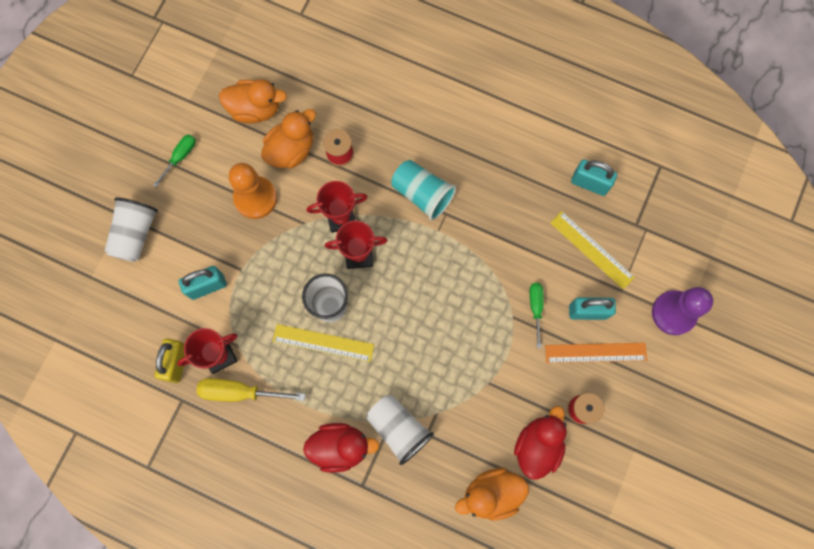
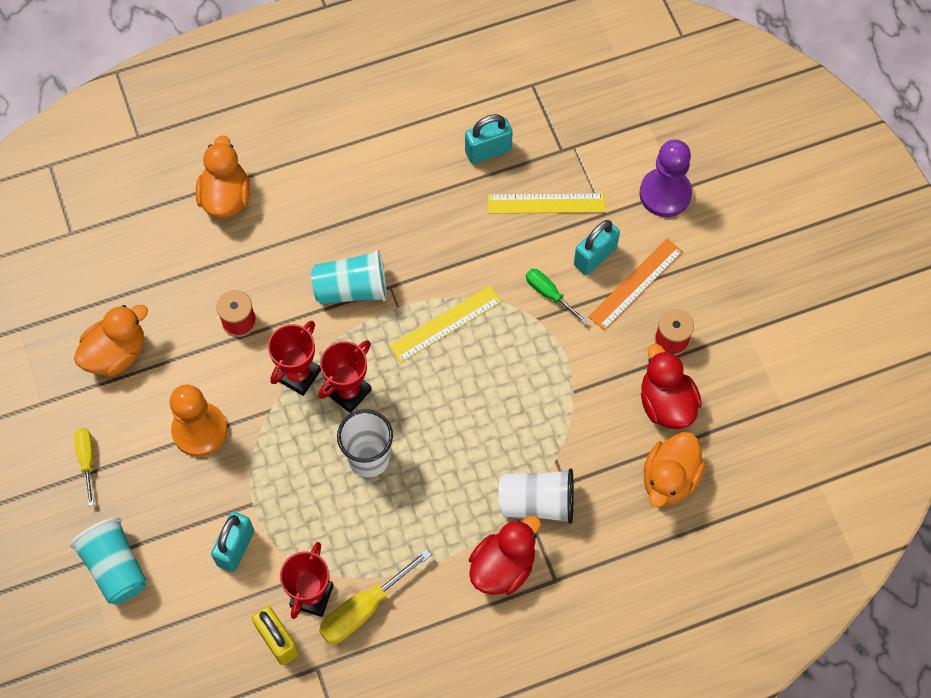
camera: 45 degrees left, 10 degrees down
(135, 234) = (116, 567): white cup -> turquoise cup
(180, 157) = (87, 460): green screwdriver -> yellow screwdriver
(291, 150) = (189, 358): orange duck -> orange duck (226, 197)
(323, 342) = (395, 495): yellow ruler -> yellow ruler (445, 324)

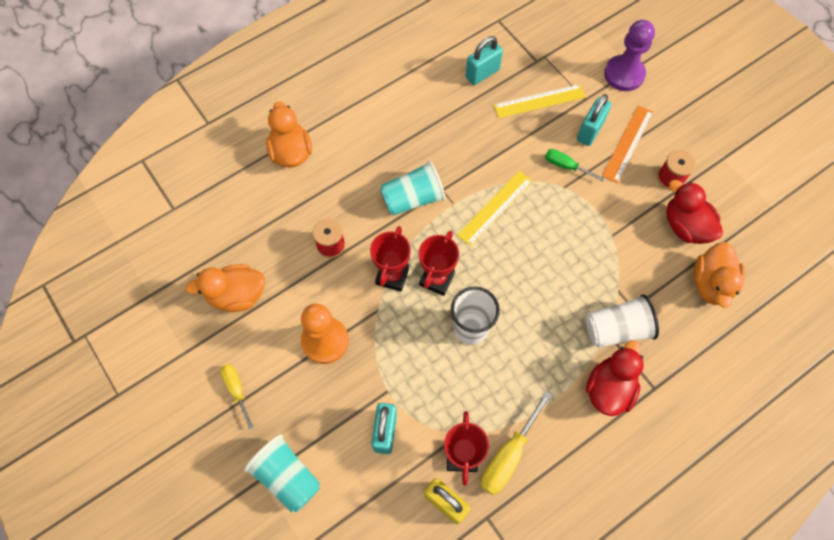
camera: 15 degrees left, 0 degrees up
(116, 353) = (237, 295): orange duck -> orange duck turned 135 degrees counterclockwise

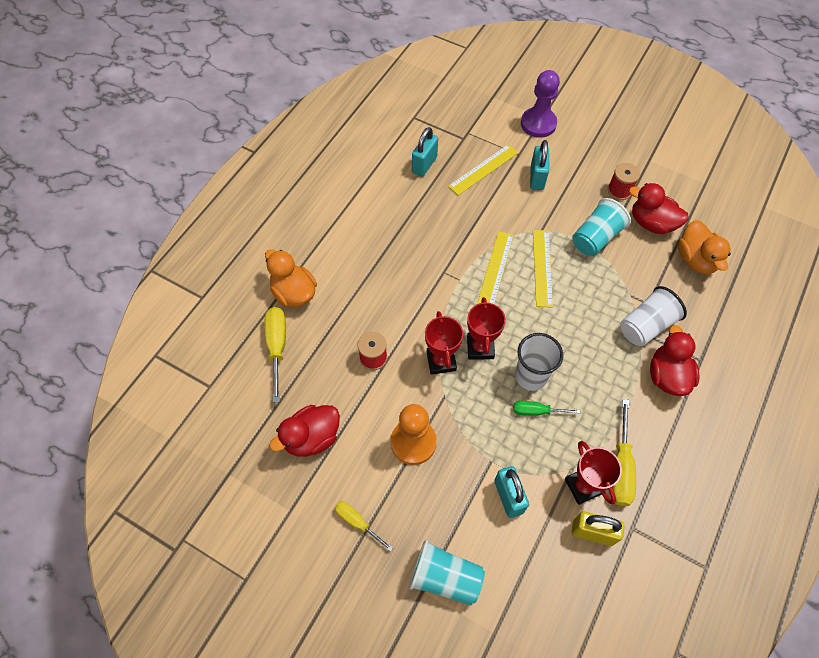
camera: 25 degrees left, 5 degrees down
(237, 295) = (312, 438): orange duck -> red duck
(250, 198) = (277, 347): none -> yellow screwdriver
(413, 199) = (423, 289): turquoise cup -> turquoise cup (596, 238)
(543, 225) = (542, 267): none -> yellow ruler
(566, 166) = (534, 213): green screwdriver -> green screwdriver (537, 411)
(627, 143) = (571, 176): orange ruler -> none

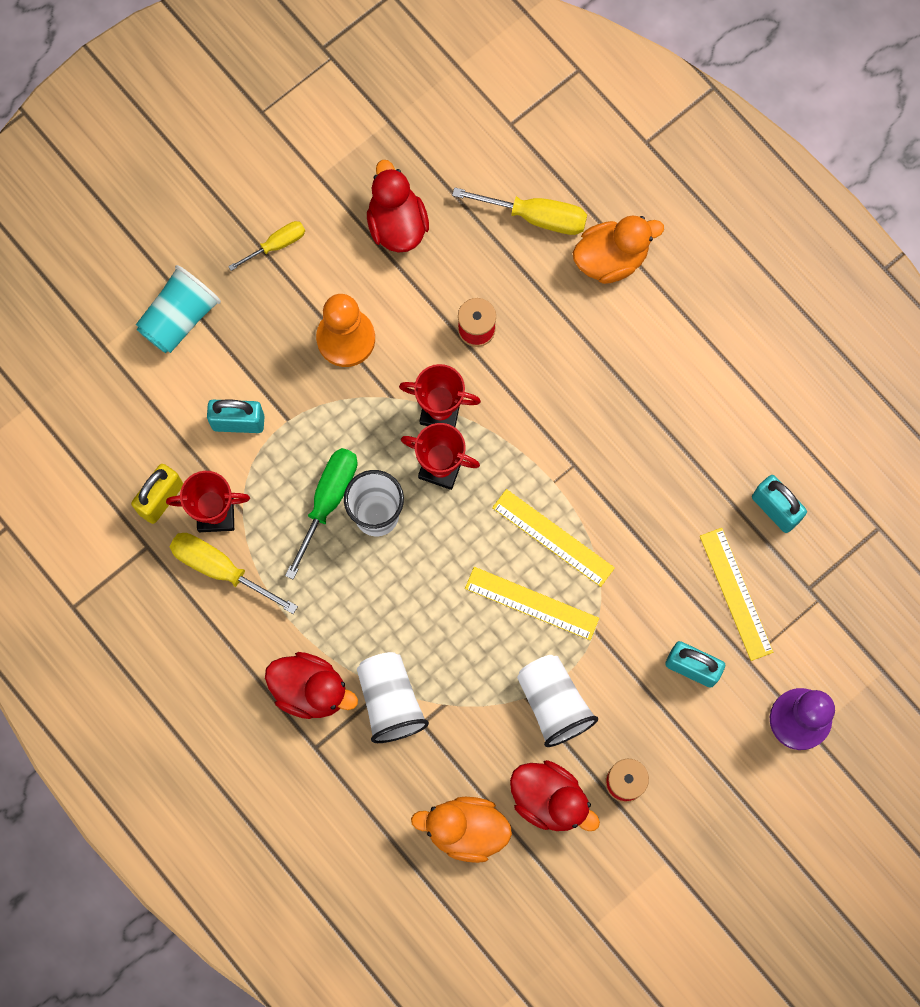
camera: 110 degrees right, 15 degrees up
(537, 411) = (327, 501): green screwdriver -> green screwdriver, size x1.60
(596, 238) = (553, 703): turquoise cup -> white cup
(651, 223) = (549, 799): red duck -> red duck turned 75 degrees clockwise

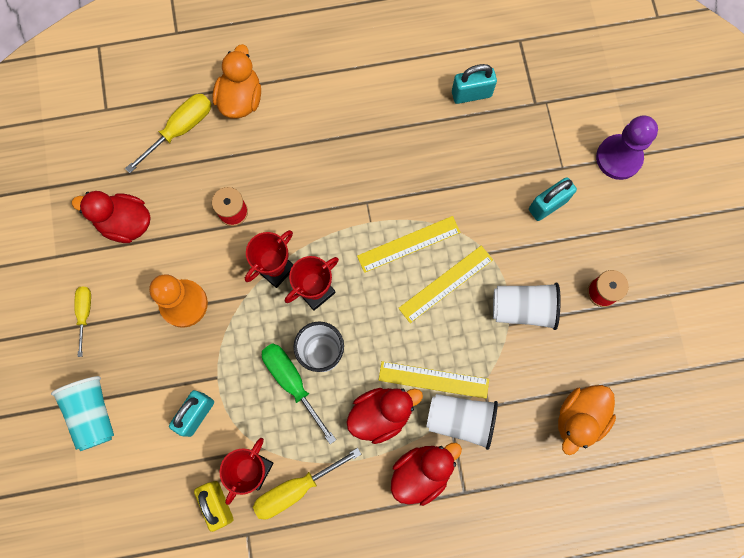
camera: 60 degrees left, 0 degrees up
(549, 799) = (588, 349): red duck -> red duck (381, 414)
(736, 594) = (513, 150): yellow ruler -> yellow ruler (433, 380)

